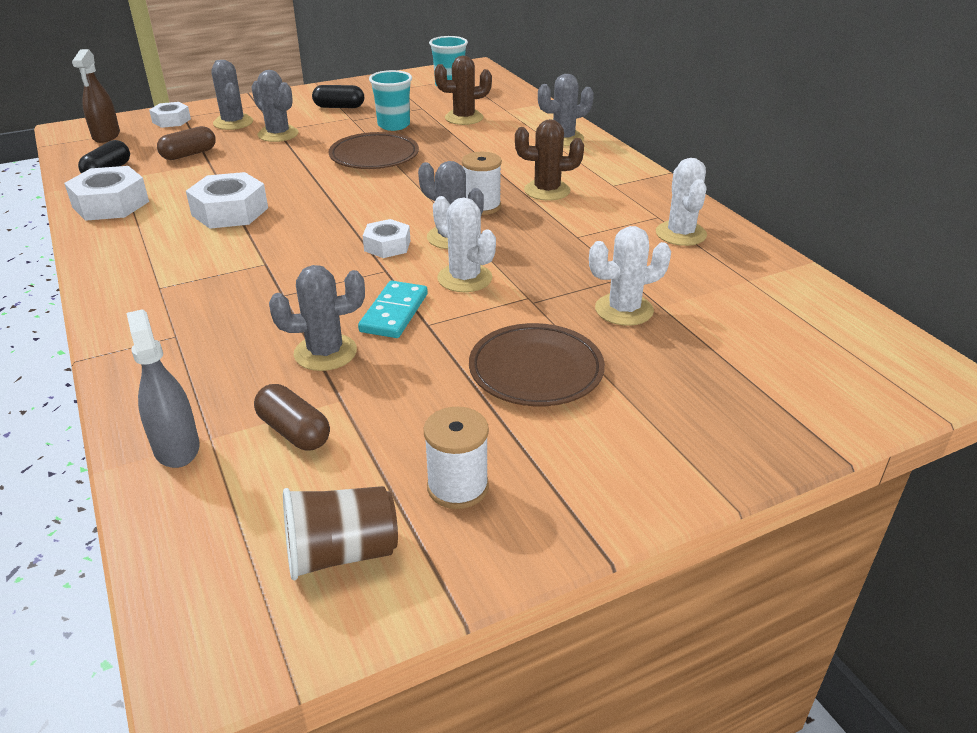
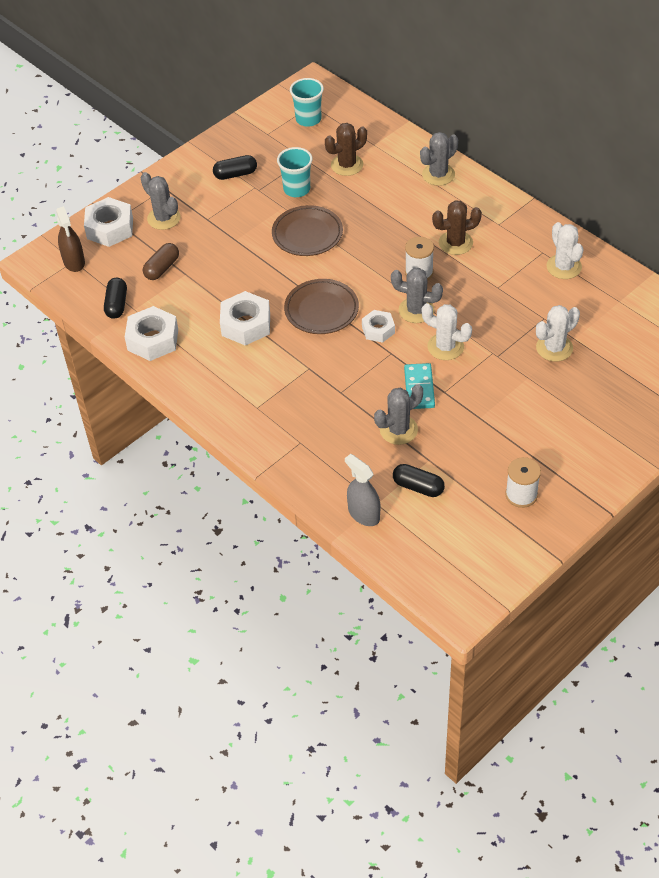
camera: 15 degrees left, 15 degrees up
(171, 120) = (110, 228): white nut -> white nut, size x1.63
(278, 134) = (212, 225): grey cactus -> none
(294, 431) = (418, 487): brown capsule -> black capsule
(341, 553) = (487, 545): brown cup -> none
(536, 371) = (524, 409): brown plate -> brown plate (321, 310)

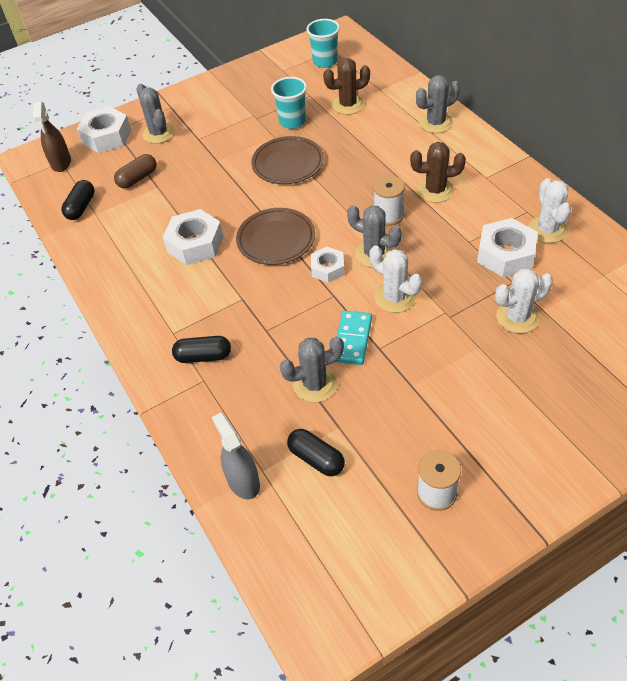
camera: 15 degrees right, 0 degrees up
(153, 340) = (99, 246): white nut -> white nut (505, 254)
(235, 174) = (240, 102): black capsule -> black capsule (203, 356)

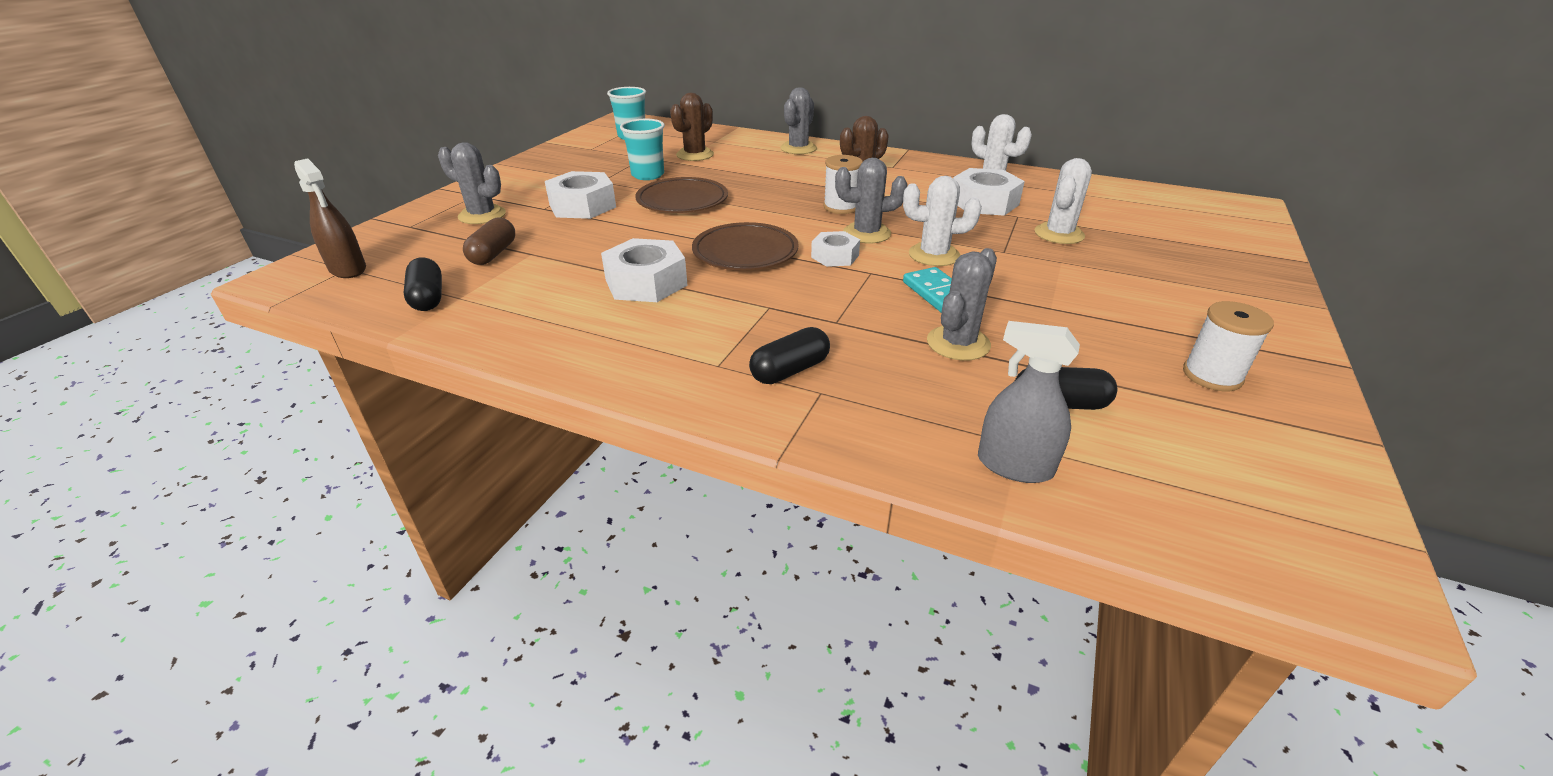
camera: 40 degrees left, 15 degrees down
(106, 136) = (403, 233): white nut -> white nut (582, 206)

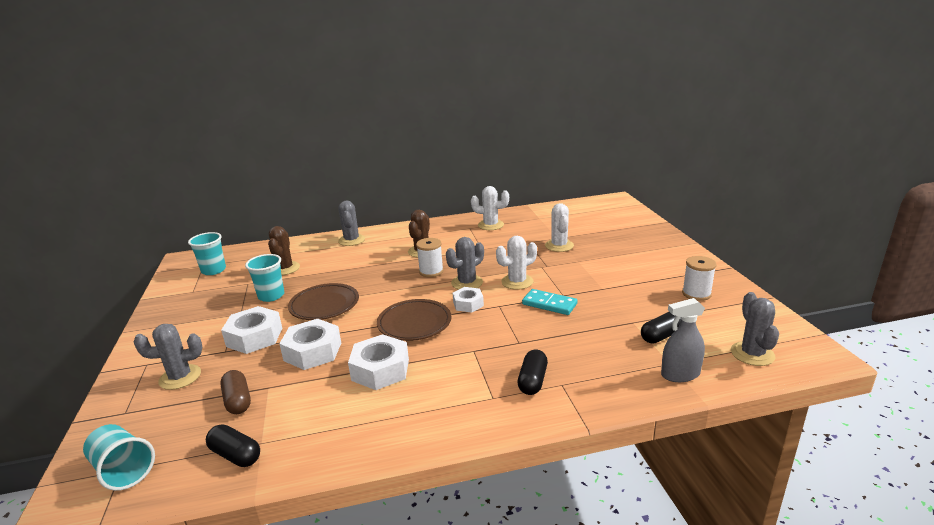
camera: 35 degrees left, 10 degrees down
(348, 269) = (123, 470): brown spray bottle -> turquoise cup
(958, 343) = (588, 326): grey cactus -> grey cactus (752, 354)
(984, 202) = (503, 240): white nut -> white nut (313, 351)

